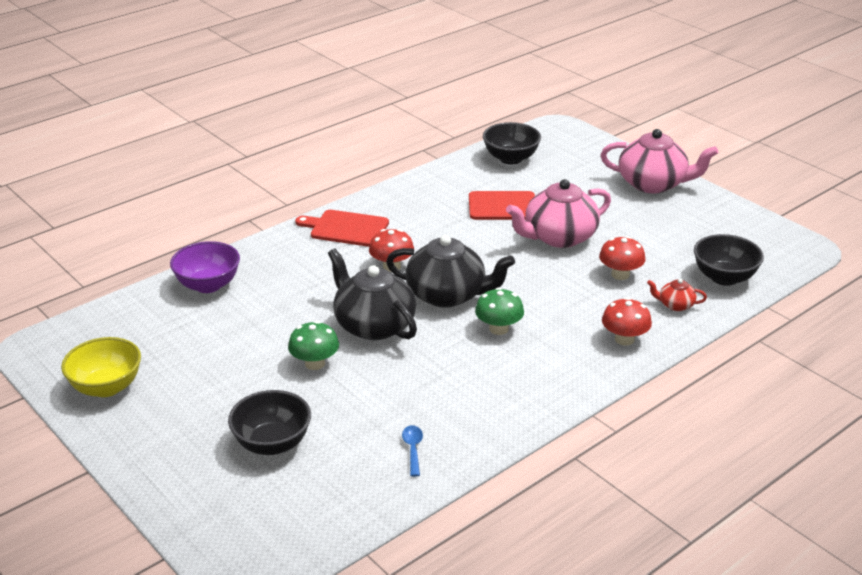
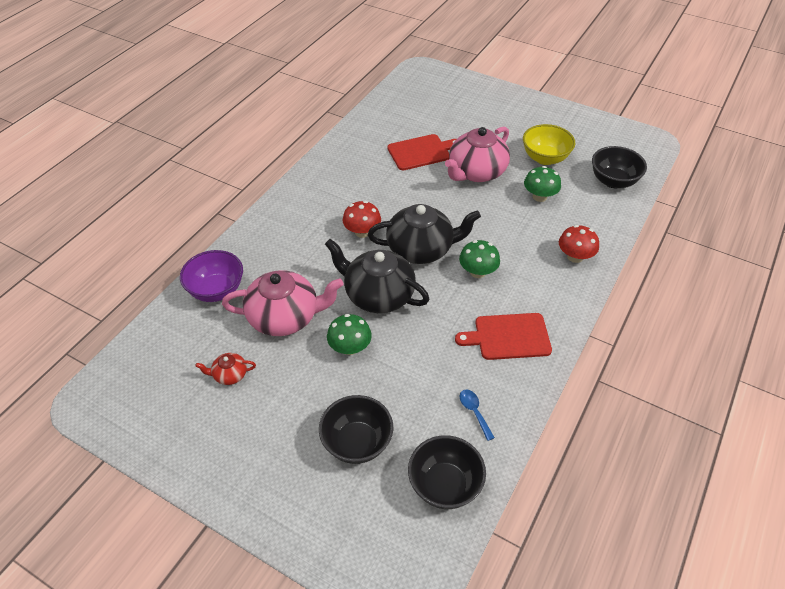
camera: 20 degrees left, 15 degrees up
(106, 387) = (179, 426): yellow bowl -> yellow bowl (545, 158)
(346, 228) = (305, 203): red cutting board -> red cutting board (508, 337)
(511, 158) = (401, 105): black bowl -> black bowl (444, 485)
(620, 274) = (539, 196): red mushroom -> green mushroom
(653, 184) = (518, 107): pink teapot -> pink teapot (285, 317)
(675, 305) = (593, 215): red teapot -> red teapot (229, 375)

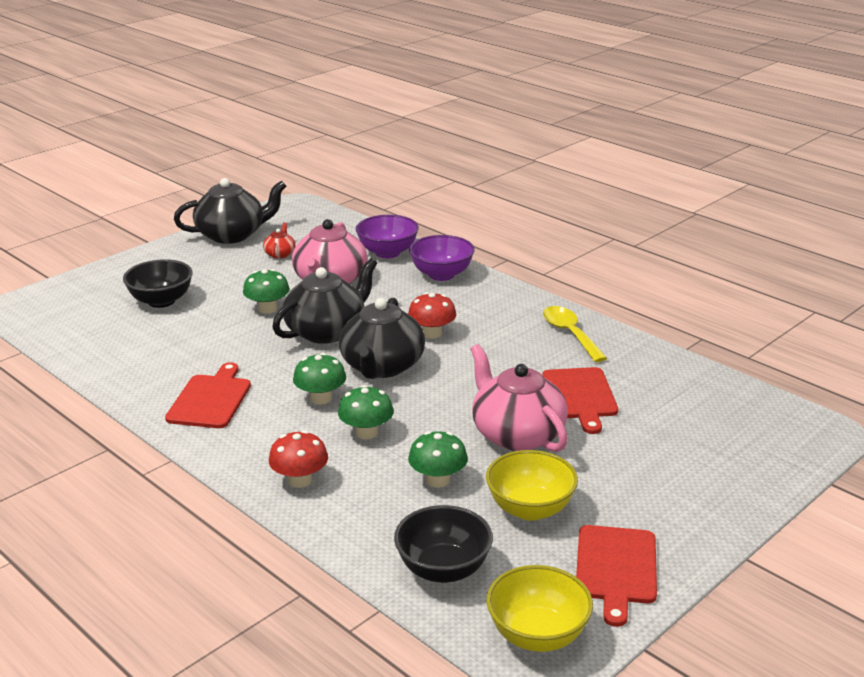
camera: 105 degrees right, 20 degrees down
(183, 437) = (232, 235): none -> black teapot
(258, 245) = (441, 275): none -> purple bowl
(341, 164) = (570, 334): none -> yellow spoon
(444, 485) = (83, 334): black bowl -> none
(474, 412) = (138, 361): blue spoon -> none
(507, 238) = (366, 432): none -> green mushroom
(574, 126) = (616, 568): none -> red cutting board
(636, 145) = (537, 635): none -> yellow bowl

